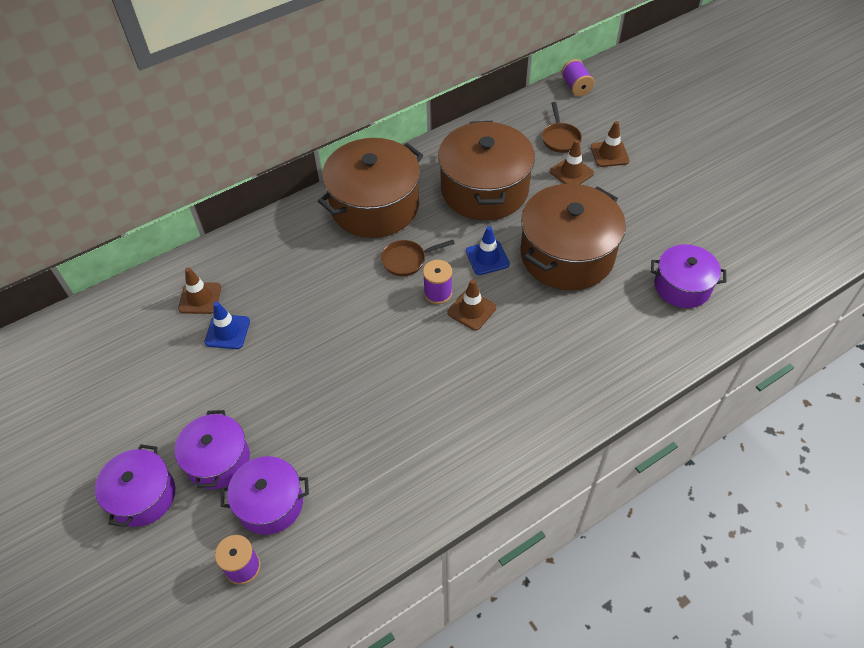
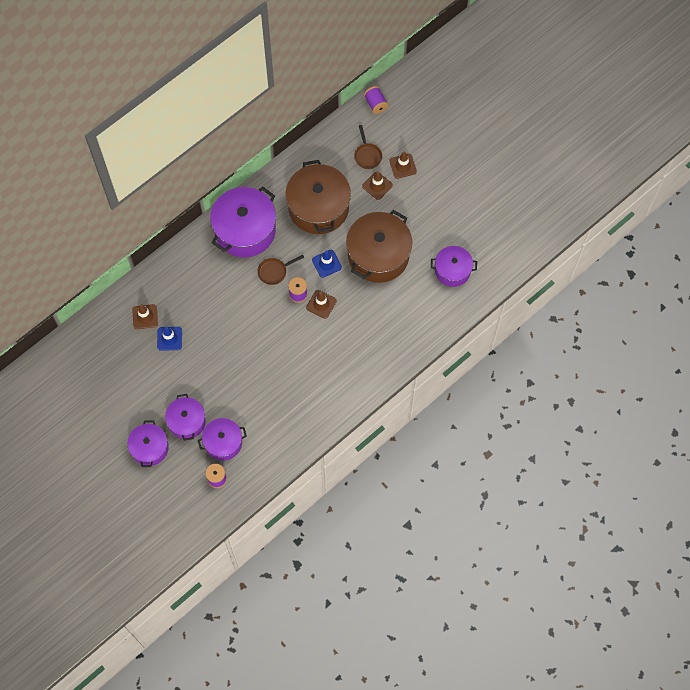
camera: 10 degrees left, 15 degrees up
(375, 206) = (245, 230): brown pot -> purple pot

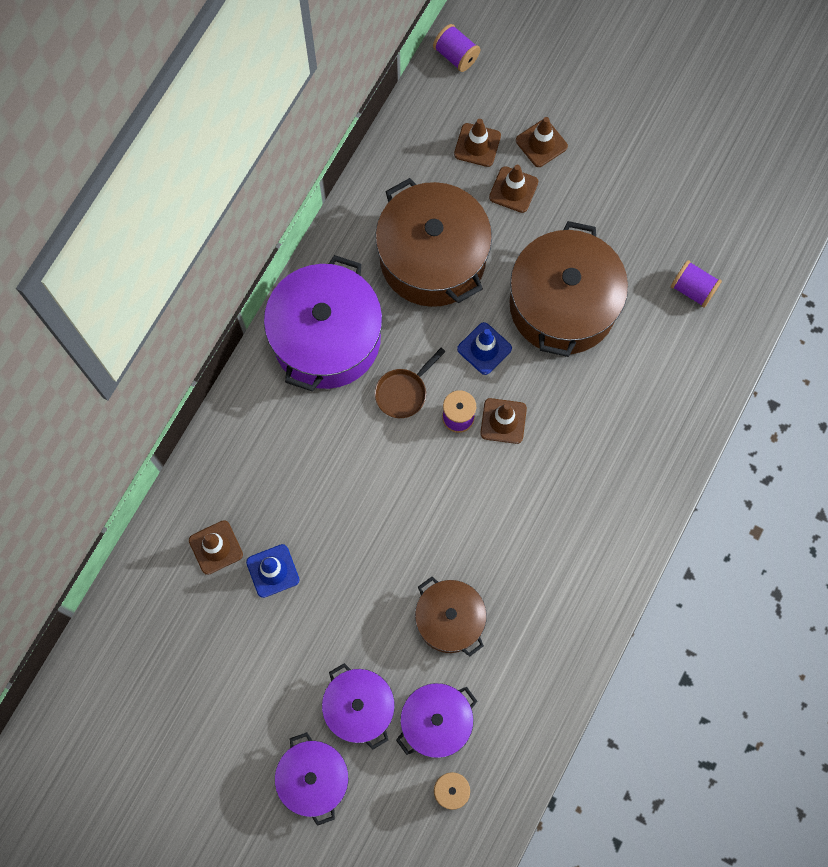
camera: 20 degrees left, 5 degrees up
(251, 394) = (450, 619): none -> brown pot
(367, 155) = (477, 145): brown pan -> brown traffic cone
(452, 270) = (692, 289): purple pot -> purple spool

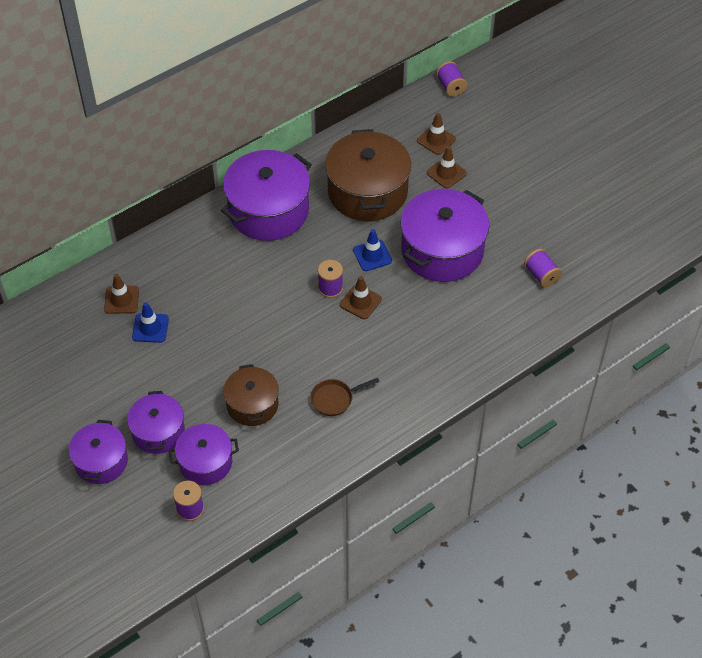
camera: 25 degrees right, 20 degrees down
(403, 392) = (301, 260): brown pan -> brown pan (335, 399)
(541, 143) = (481, 154): brown traffic cone -> none
(562, 305) = (442, 250): brown pot -> purple pot

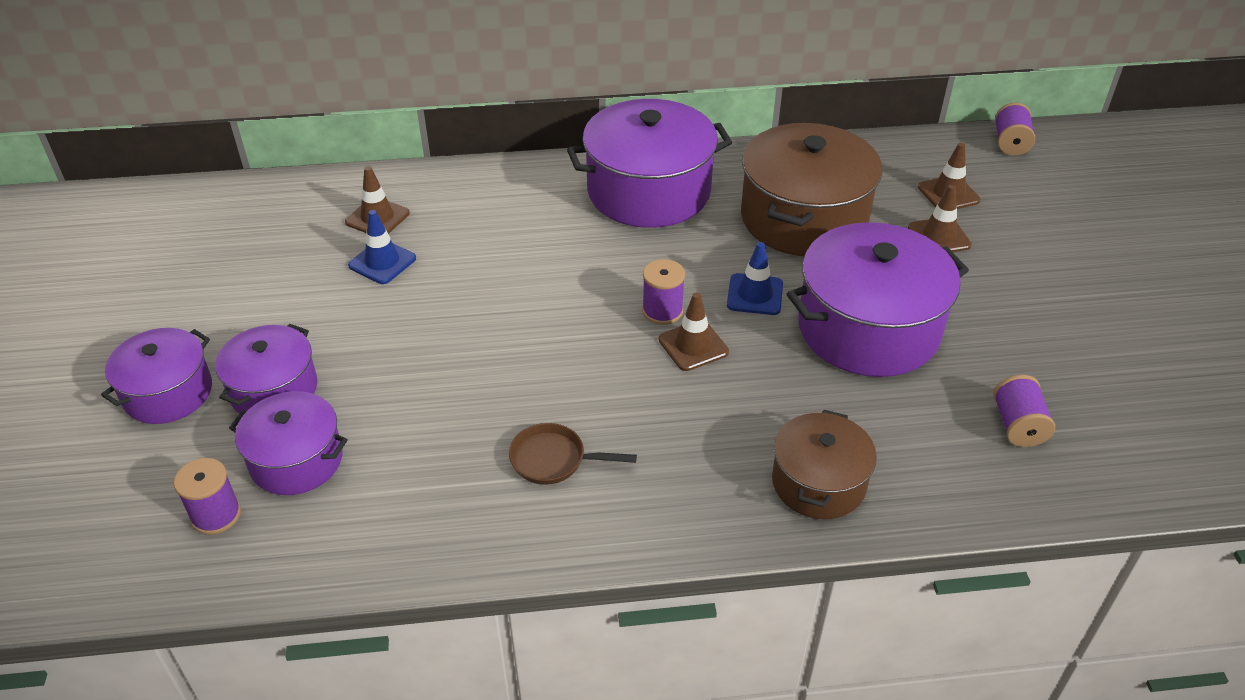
camera: 30 degrees right, 10 degrees down
(252, 404) = (429, 413): brown pot -> brown pot (818, 483)

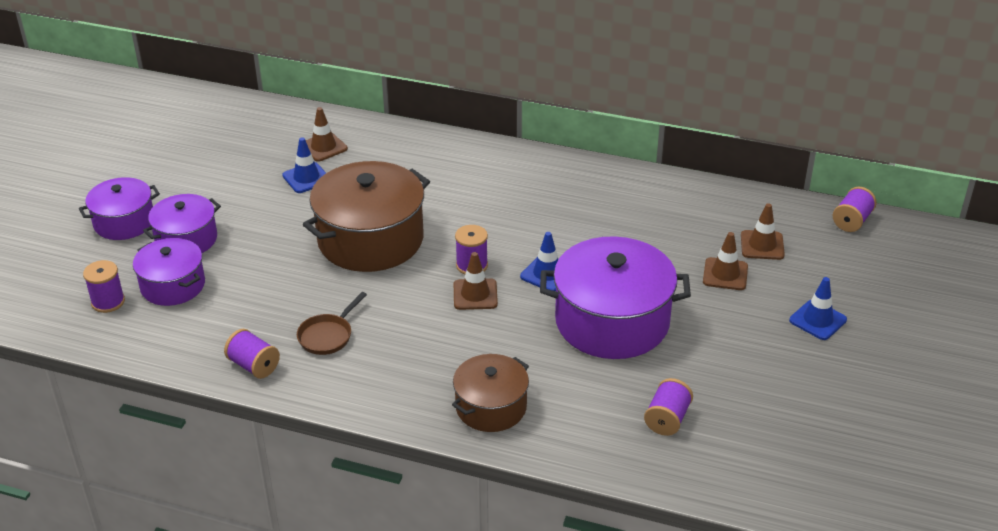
camera: 25 degrees right, 5 degrees down
(485, 535) = (254, 366): none -> purple spool
(553, 460) = (327, 336): brown pan -> brown pan turned 90 degrees counterclockwise
(649, 191) = (527, 180): purple pot -> none
(804, 218) = (629, 231): brown pot -> brown pot (370, 240)
(1068, 258) = (817, 320): none -> blue traffic cone

